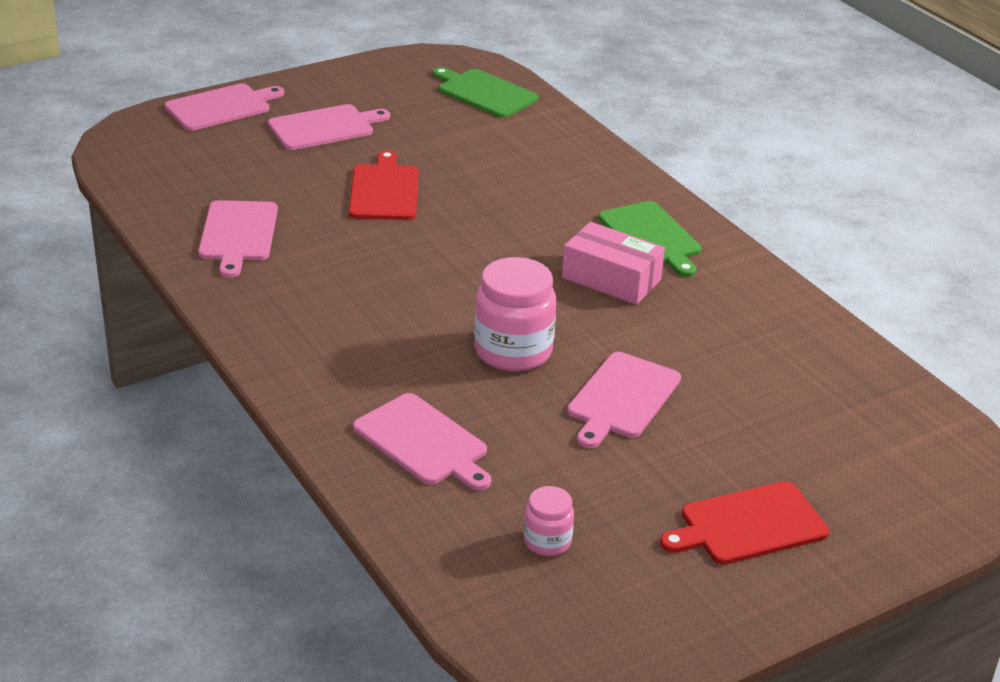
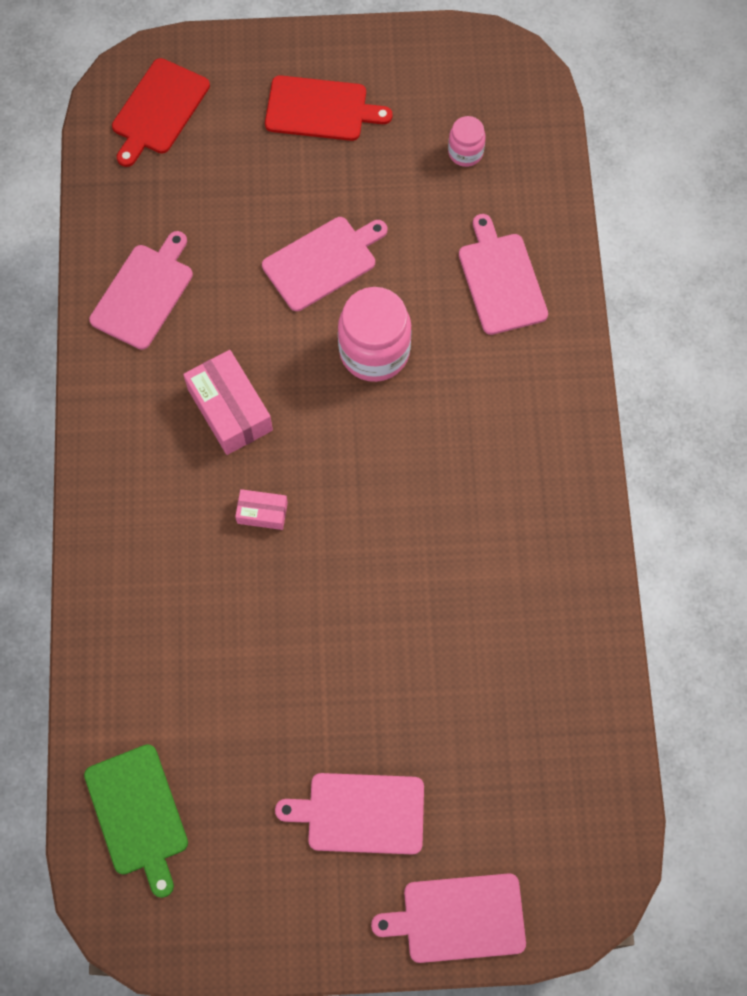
camera: 150 degrees left, 35 degrees up
(238, 234) = (536, 632): pink cutting board -> pink cutting board (144, 293)
(384, 190) = (359, 649): red cutting board -> red cutting board (159, 110)
(526, 233) = (262, 513): none -> pink box
(651, 237) = (149, 455): green cutting board -> none

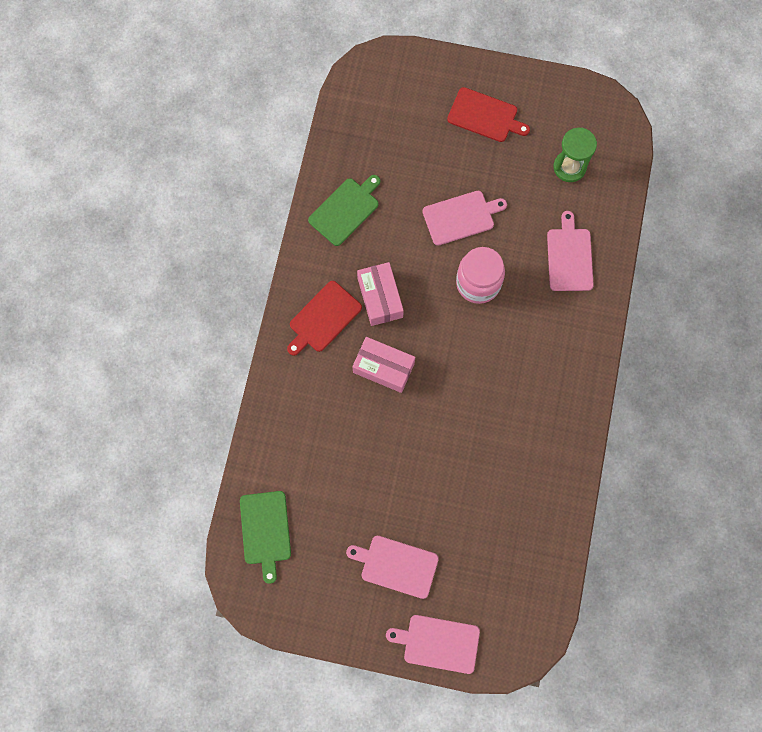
camera: 15 degrees right, 5 degrees up
(144, 293) = (345, 210): pink cutting board -> green cutting board
(159, 110) = (383, 92): red cutting board -> red cutting board (323, 318)
(262, 513) = (383, 367): pink box -> pink box, size x1.83
(465, 152) = (569, 167): pink jar -> green hourglass

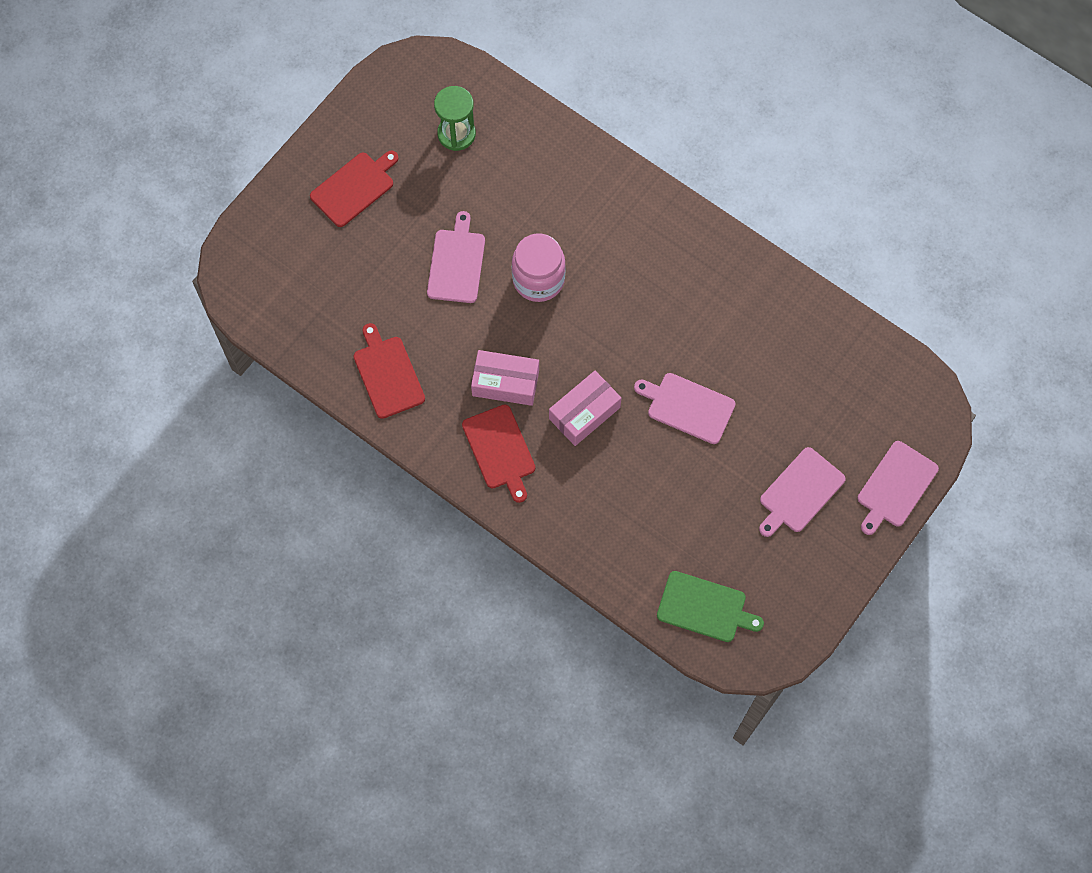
camera: 65 degrees left, 5 degrees down
(345, 210) = (387, 374): green cutting board -> red cutting board
(569, 257) = (554, 180): pink cutting board -> pink cutting board (687, 407)

